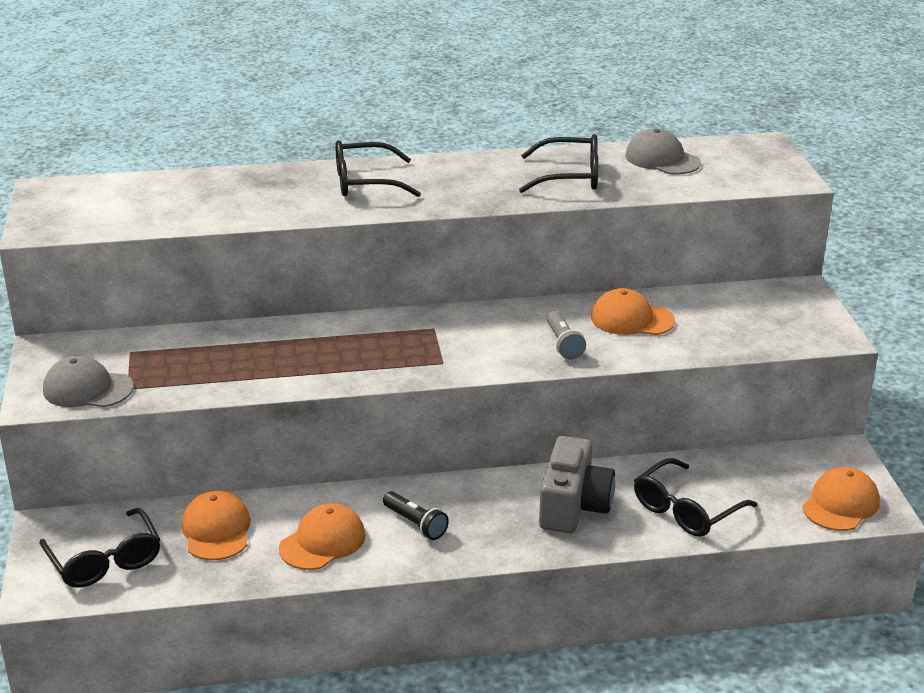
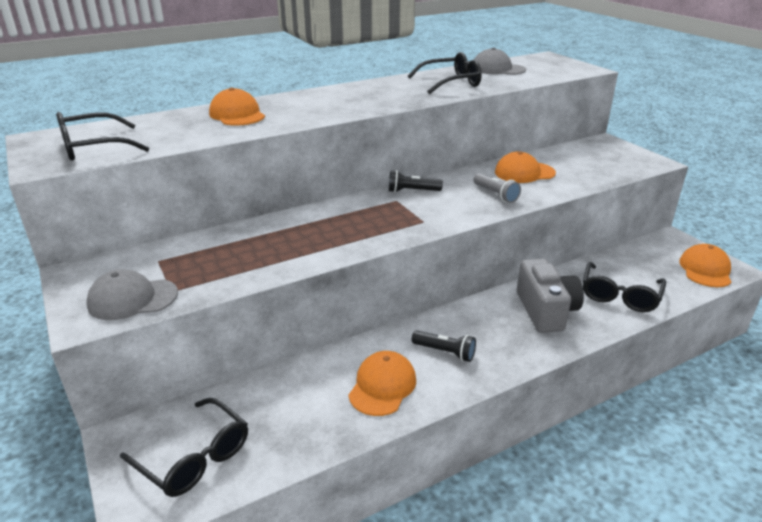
camera: 20 degrees left, 0 degrees up
(216, 530) = (285, 400): orange cap -> orange cap (237, 115)
(365, 182) = (310, 102): black glasses -> black glasses (93, 147)
(463, 318) = (412, 191): none -> black flashlight

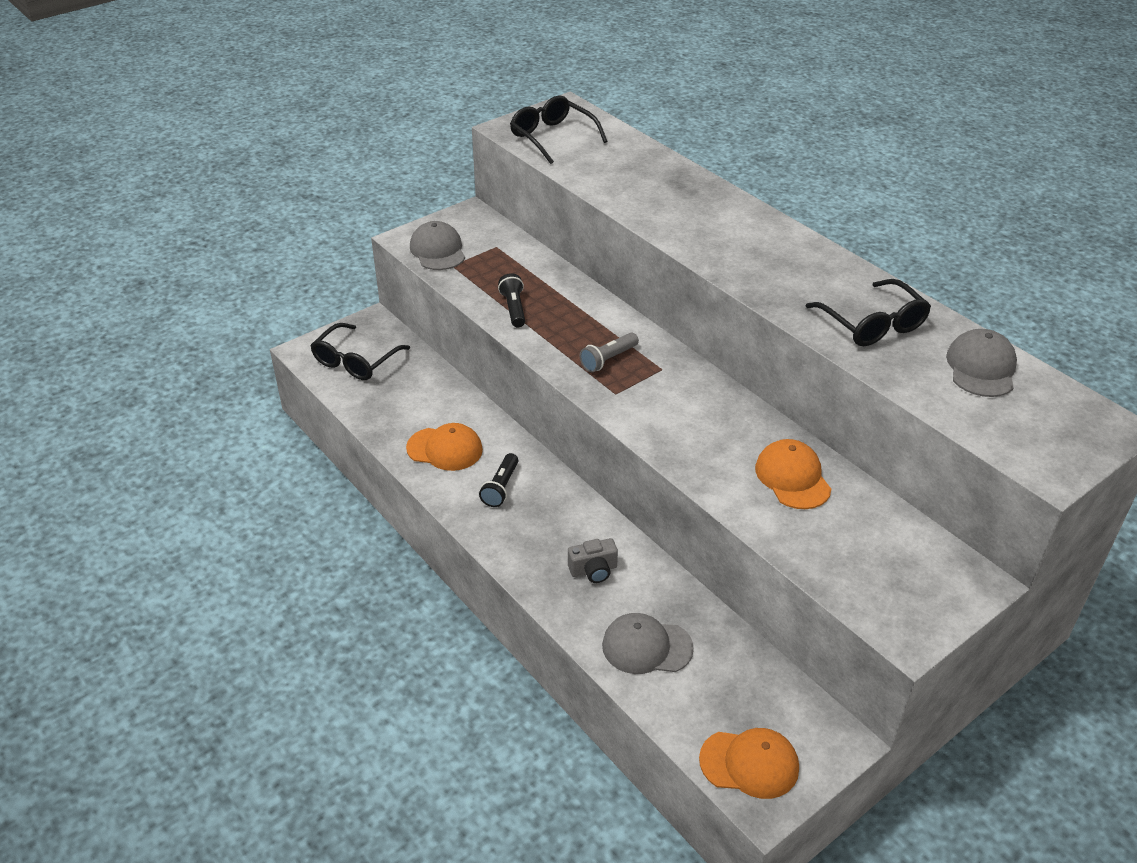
camera: 80 degrees right, 10 degrees up
(237, 115) = (667, 188): orange cap -> none
(412, 191) = (692, 379): black flashlight -> black flashlight (514, 308)
(495, 194) = (708, 449): grey flashlight -> grey flashlight (608, 359)
(546, 311) = (593, 570): grey camera -> grey camera, size x0.54
(620, 295) = (646, 647): black glasses -> grey cap

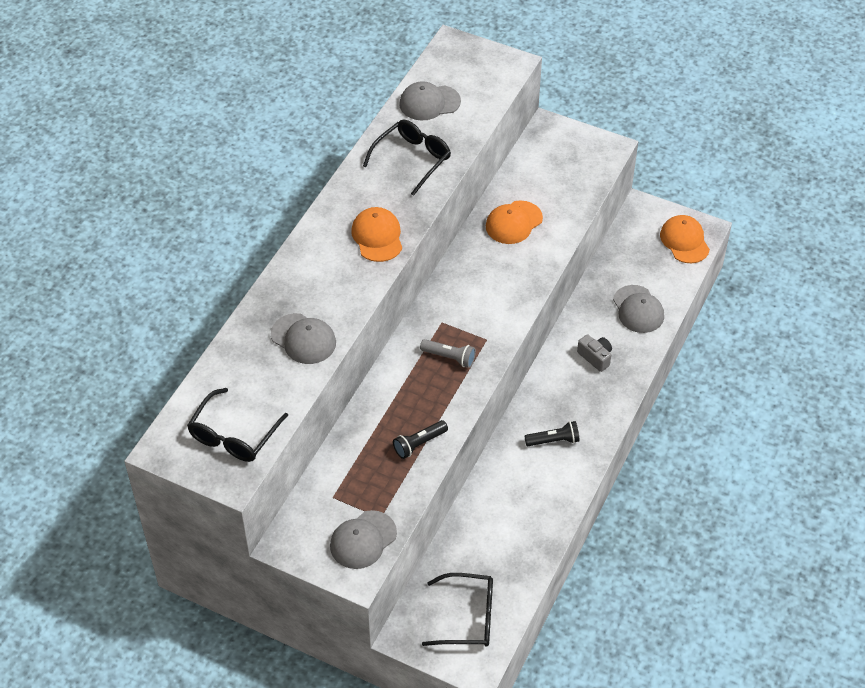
camera: 115 degrees left, 10 degrees up
(445, 449) = (536, 495): orange cap -> orange cap (377, 236)
(637, 192) = (303, 339): none -> grey cap

